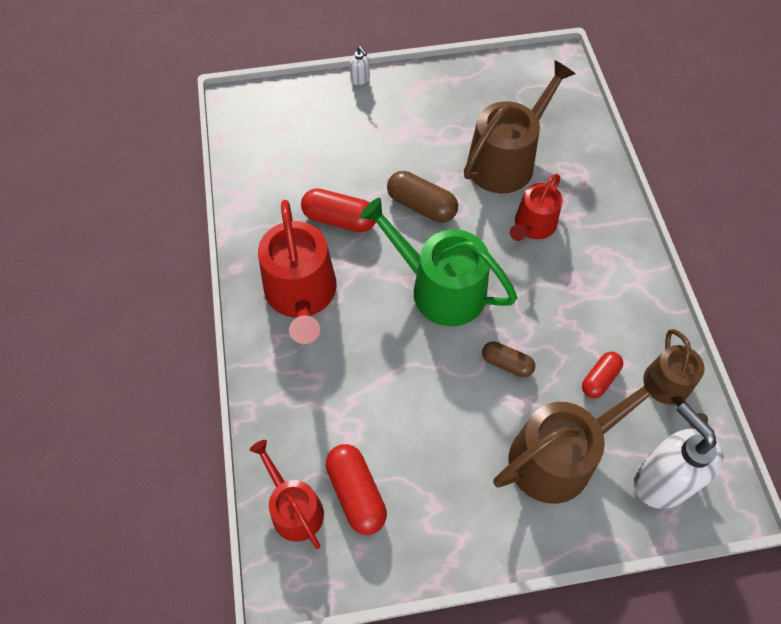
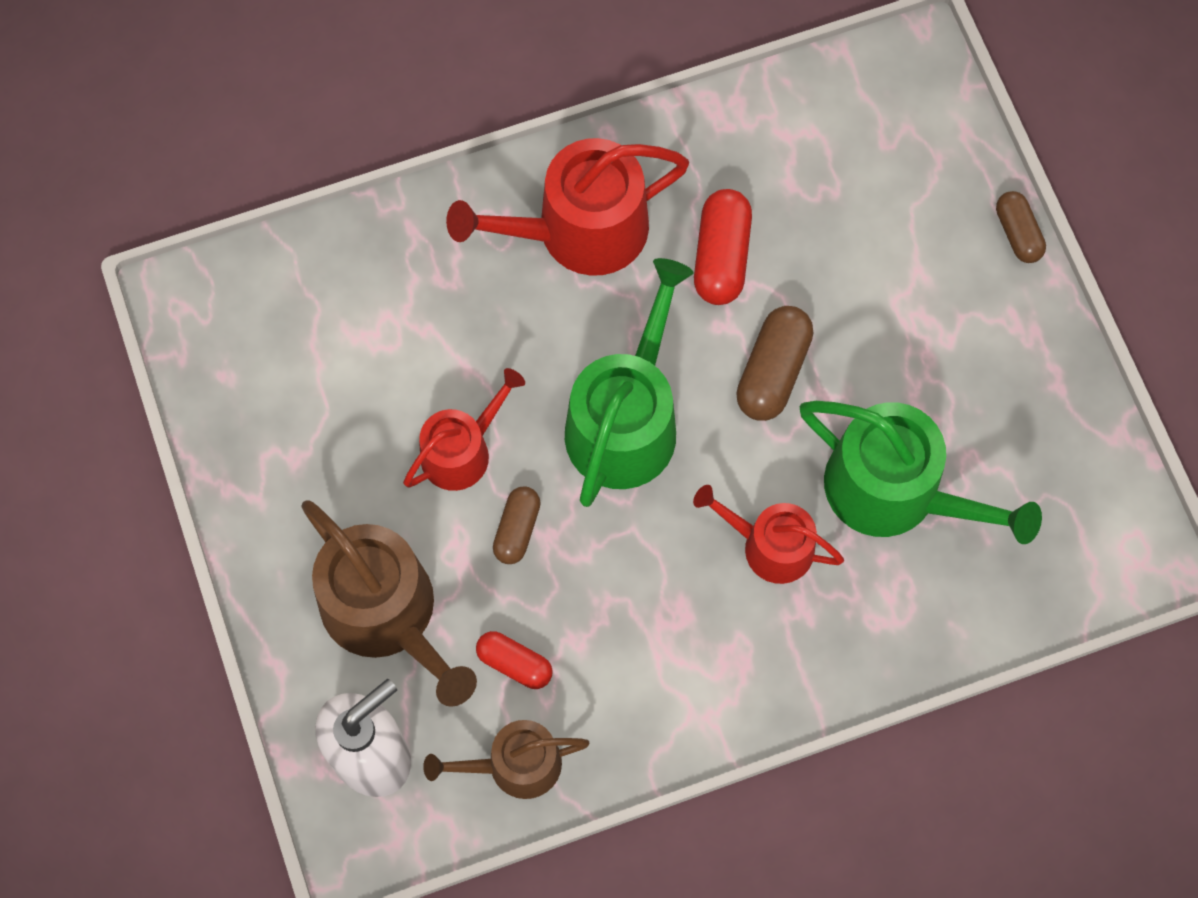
camera: 80 degrees right, 10 degrees up
(294, 508) = (268, 288): red watering can -> red watering can (462, 451)
(356, 493) = (298, 359): red capsule -> none
(360, 79) = (1017, 233): white soap dispenser -> brown capsule
(506, 160) = (895, 491): brown watering can -> green watering can

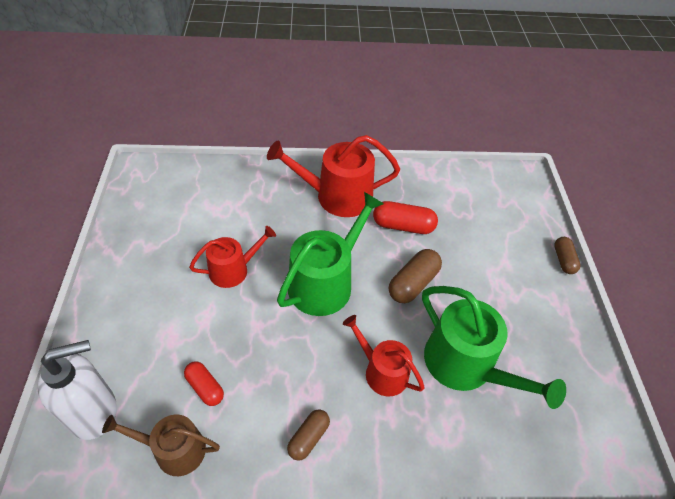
camera: 15 degrees right, 20 degrees down
(387, 614) = (149, 336): brown watering can -> none
(517, 529) = (242, 316): brown capsule -> brown capsule (308, 438)
(721, 256) = (403, 226): red capsule -> red capsule turned 75 degrees clockwise

